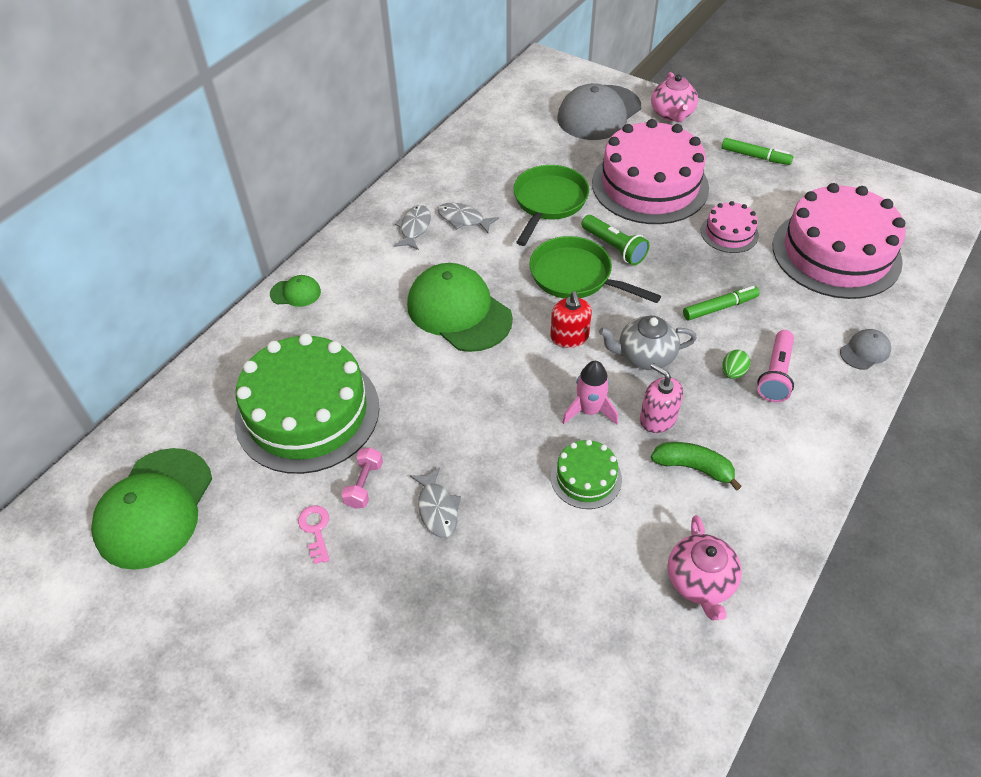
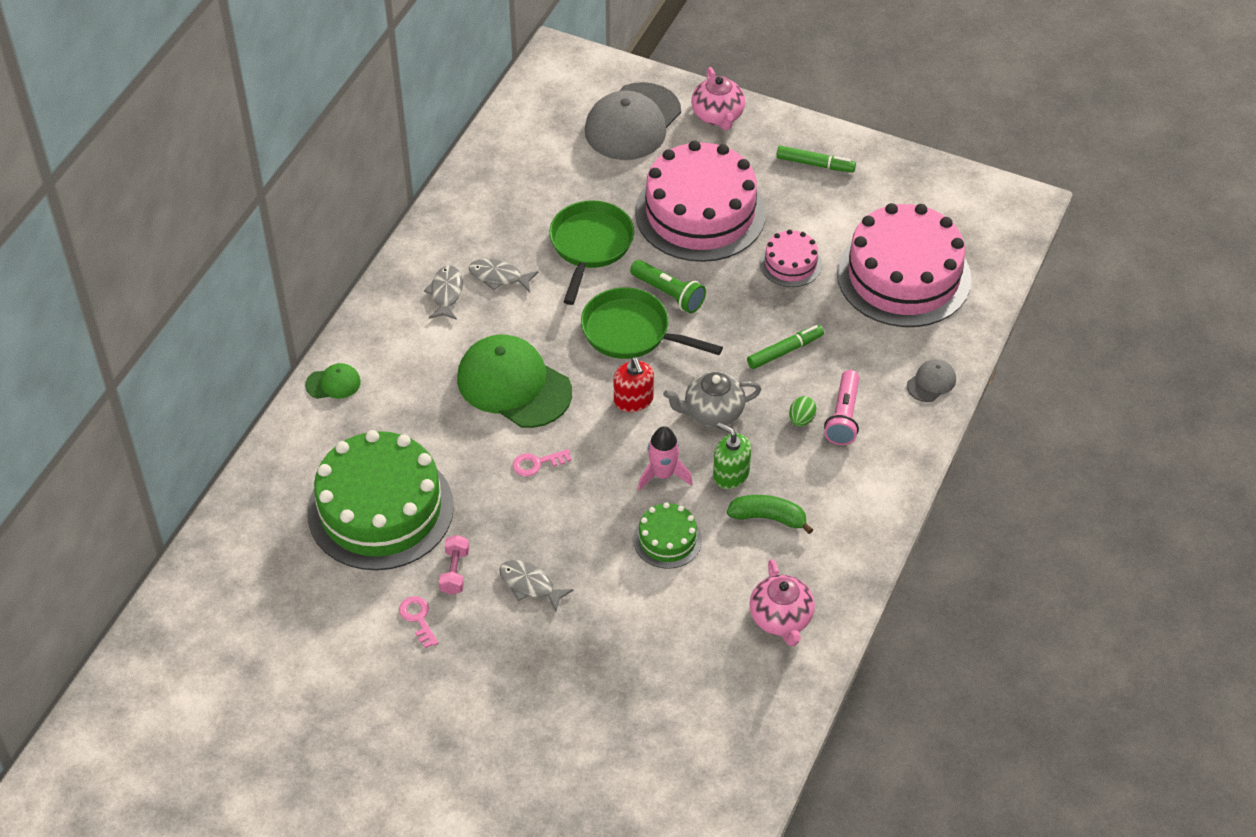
camera: 10 degrees left, 0 degrees up
(154, 508) = (255, 618): green cap -> none
(437, 508) = (530, 585): grey fish -> grey fish turned 150 degrees clockwise
(467, 386) = (536, 463): none -> pink key
(658, 418) = (731, 474): pink soap dispenser -> green soap dispenser

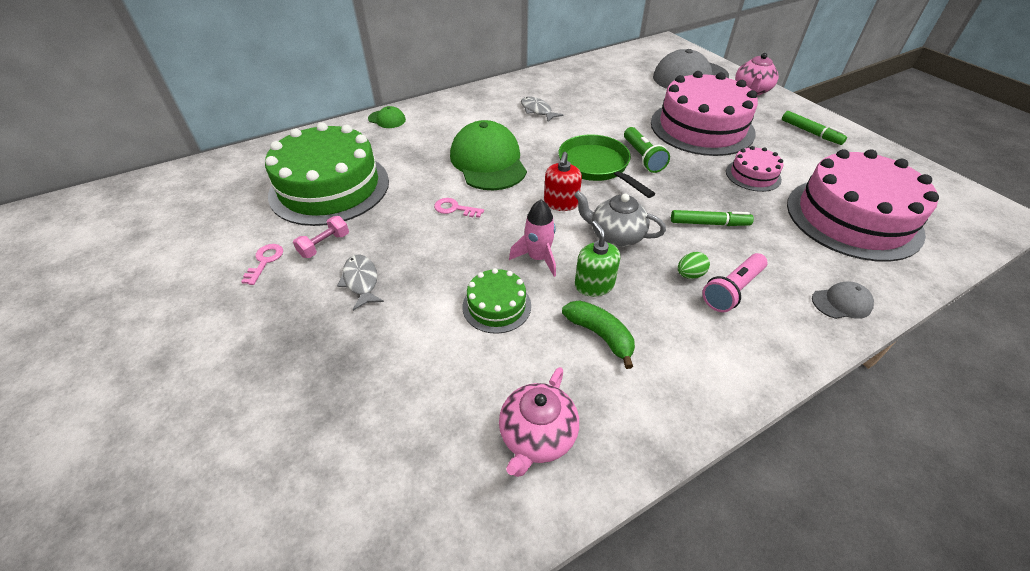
camera: 35 degrees right, 5 degrees down
(446, 293) = (498, 106): grey fish -> none
(590, 246) = (610, 117): green pan -> none

